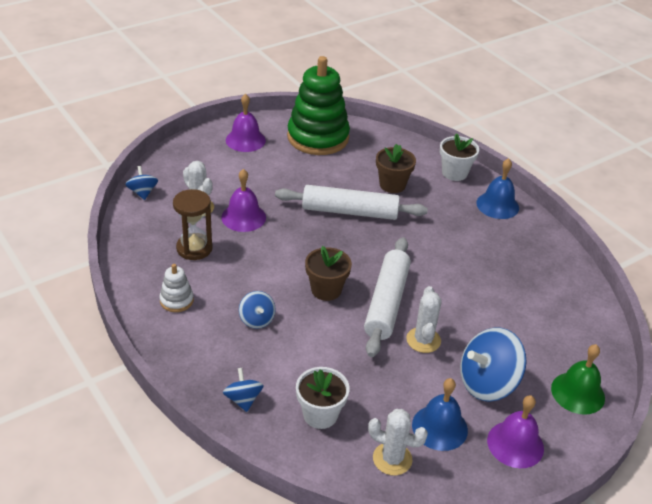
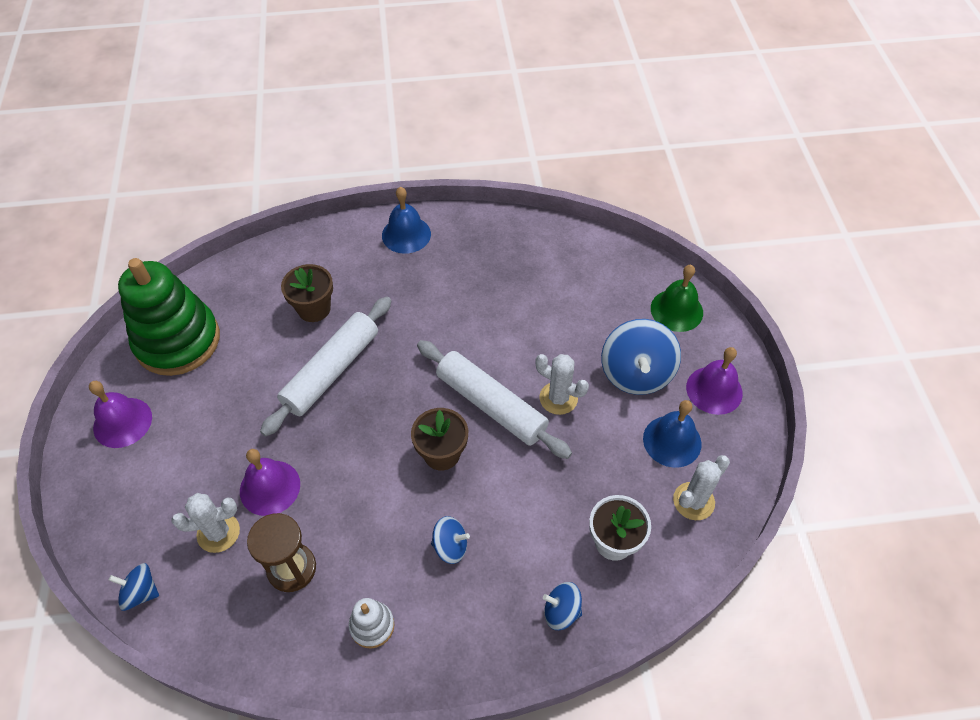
camera: 60 degrees left, 15 degrees up
(454, 173) = (333, 243): white flower pot -> none

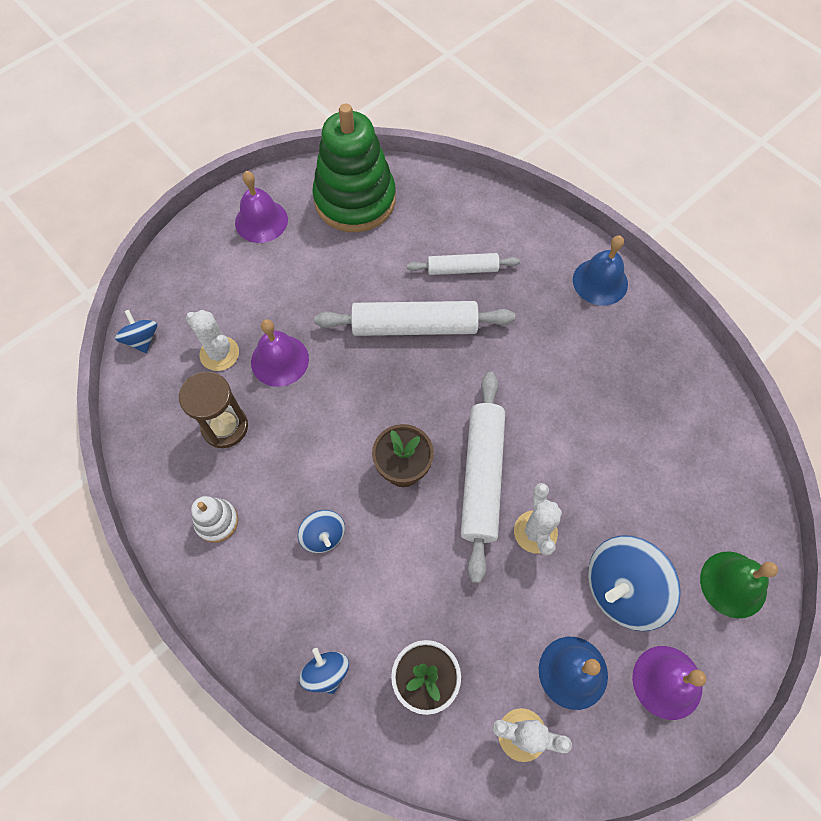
camera: 55 degrees right, 10 degrees up
(314, 309) = (462, 269): brown flower pot -> white rolling pin

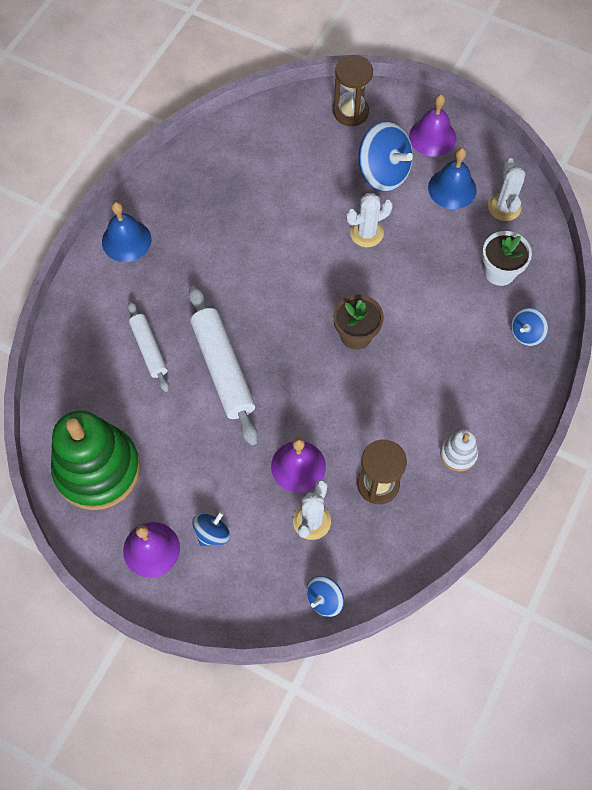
camera: 110 degrees left, 0 degrees up
(323, 536) = (433, 372): blue spinning top -> blue spinning top (212, 533)
(481, 477) = (339, 279): white rolling pin -> none
(733, 584) = (351, 112): green bell -> brown hourglass

